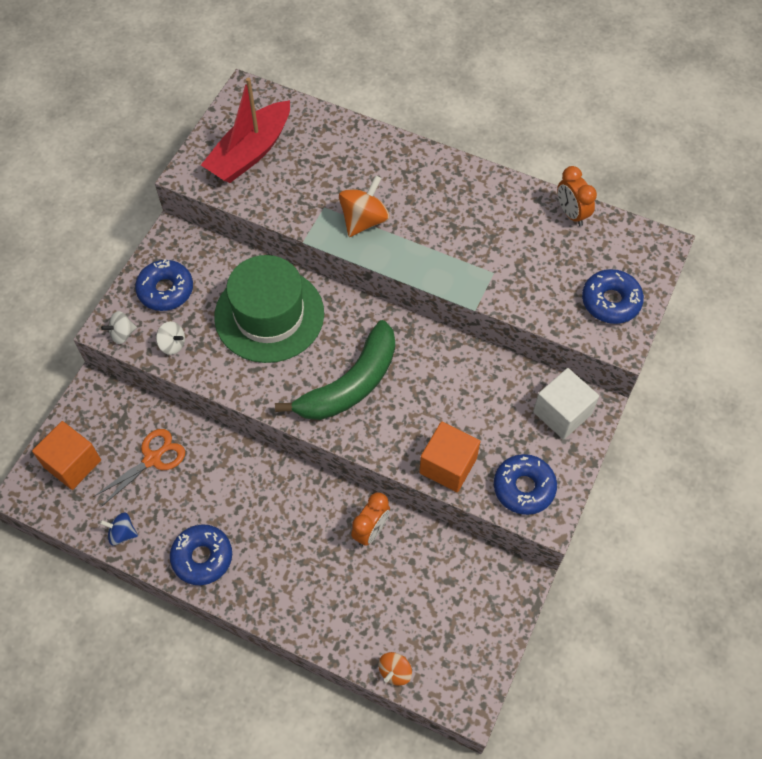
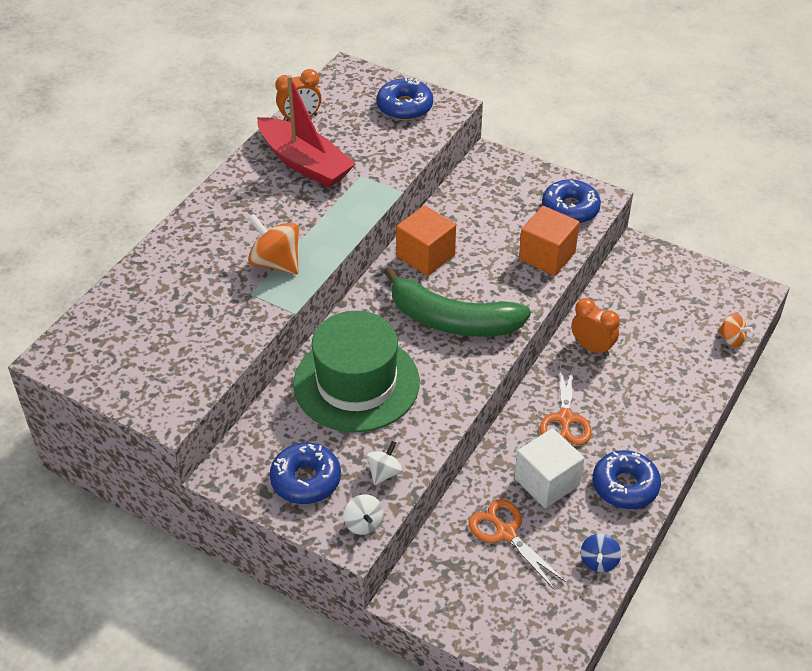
camera: 85 degrees left, 15 degrees down
(72, 463) = (508, 616): orange cube -> orange cube (425, 256)
(250, 152) = (152, 355): red boat -> red boat (305, 163)
(279, 506) = (565, 419): none -> orange scissors
(350, 384) = (452, 320): green banana -> green banana turned 150 degrees clockwise
(562, 413) = (495, 177): white cube -> white cube (547, 482)

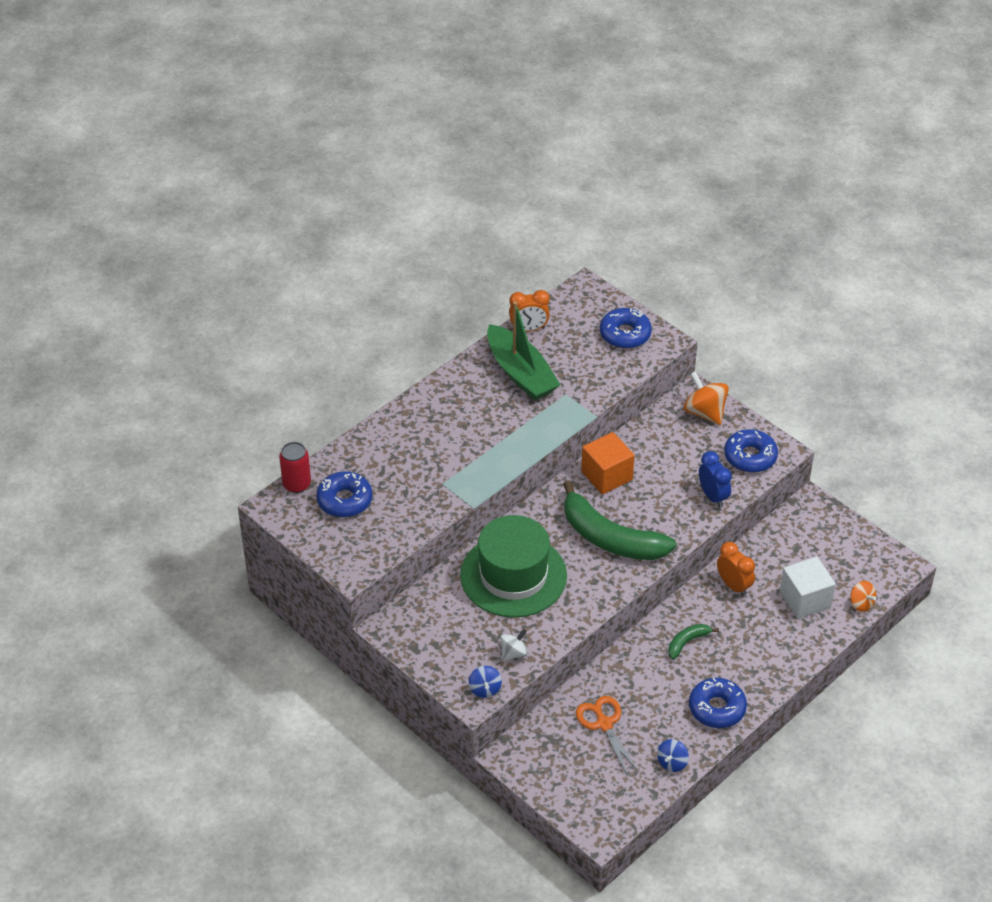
camera: 15 degrees right, 0 degrees up
(76, 327) = (297, 484): none -> red can
(276, 263) = (470, 460): orange spinning top -> orange spinning top (704, 412)
(305, 163) = (520, 373): red boat -> green boat
(306, 480) = (450, 645): blue donut -> blue donut (344, 500)
(363, 523) = (485, 689): white spinning top -> blue spinning top
(547, 256) = (713, 496): orange cube -> blue clock
(547, 482) = (652, 691): white cube -> white cube (805, 599)
(565, 419) = (687, 642): orange scissors -> green banana

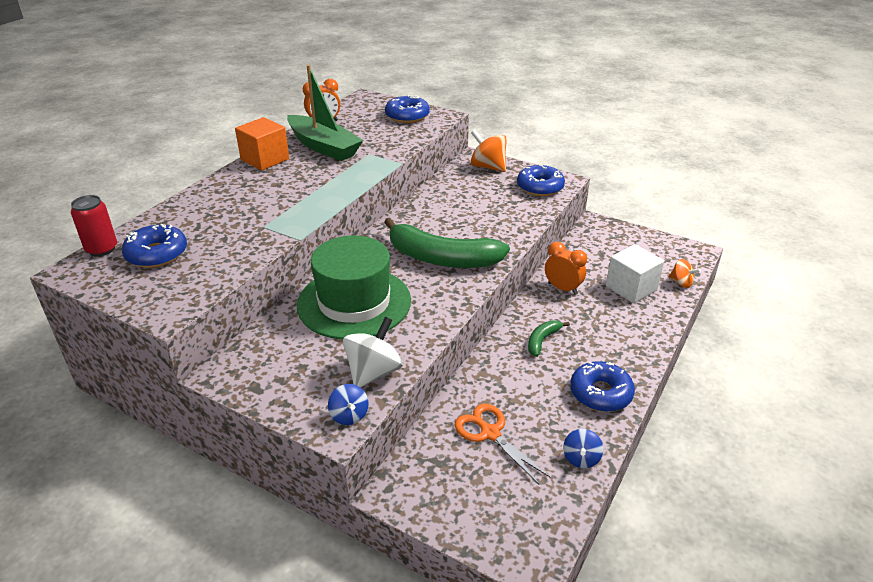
camera: 15 degrees left, 10 degrees down
(513, 653) = (373, 372): white spinning top -> white spinning top, size x1.69
(606, 475) = (421, 216): orange cube -> orange cube (265, 159)
(713, 496) = (522, 216): blue clock -> none

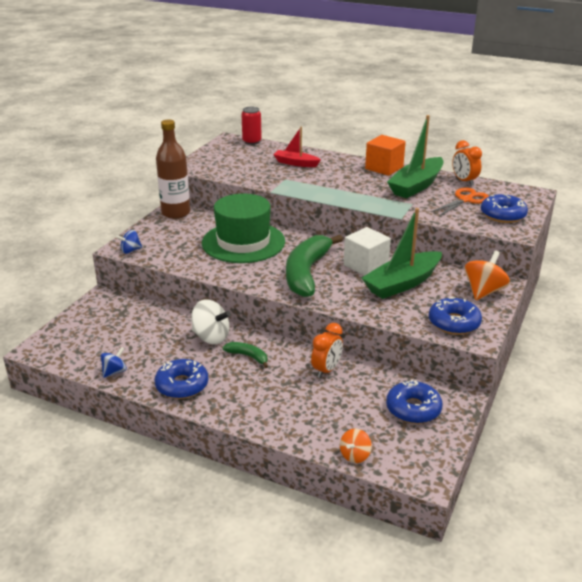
camera: 85 degrees right, 5 degrees down
(157, 254) = (248, 155): blue donut -> blue donut (413, 409)
(214, 216) = (296, 163): none -> red boat
(235, 369) = (176, 213): none -> brown bottle
(373, 372) = (168, 255): white spinning top -> white spinning top (211, 337)
(470, 204) = (402, 283): none -> green boat
(490, 433) = (144, 331): orange scissors -> orange scissors (465, 200)
(581, 458) = (114, 372): blue spinning top -> blue spinning top turned 120 degrees clockwise
(631, 288) = (337, 416): white cube -> white cube (366, 265)

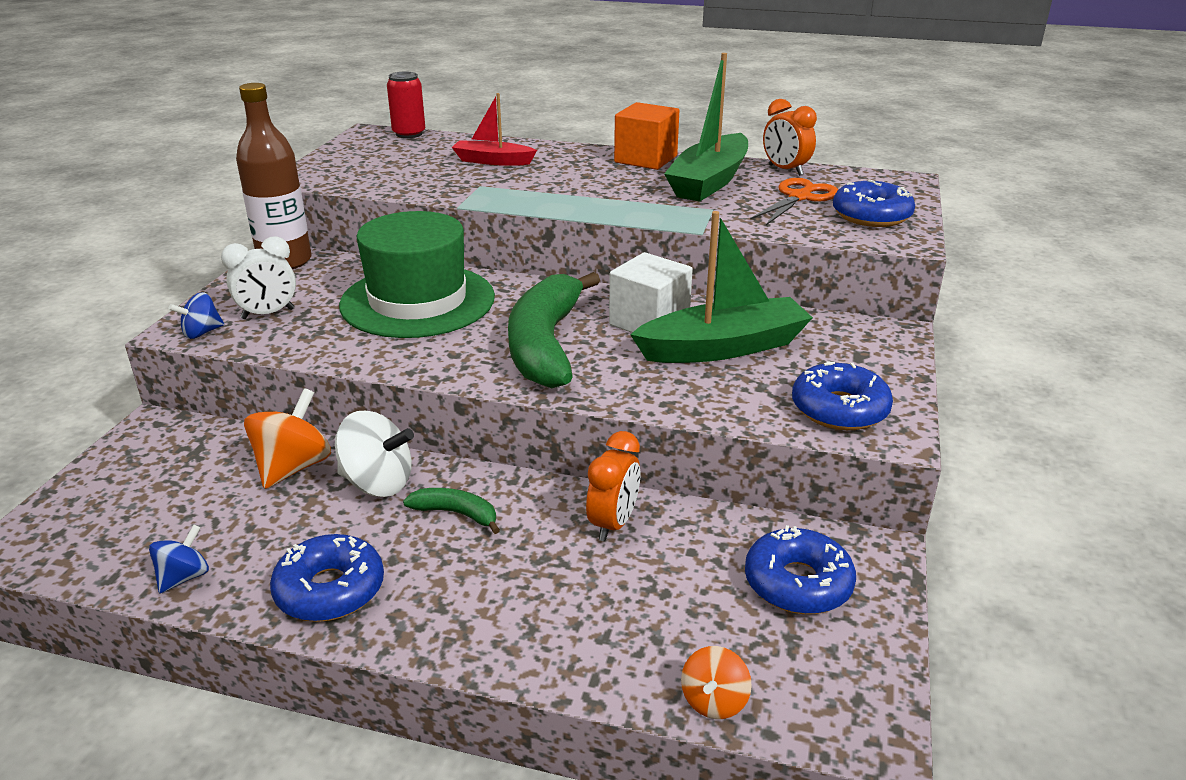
camera: 10 degrees left, 0 degrees up
(164, 243) = (268, 314): none -> white clock
(402, 283) = (723, 347): green boat -> green boat turned 150 degrees counterclockwise
(483, 291) = (869, 349): orange spinning top -> orange spinning top (293, 467)

